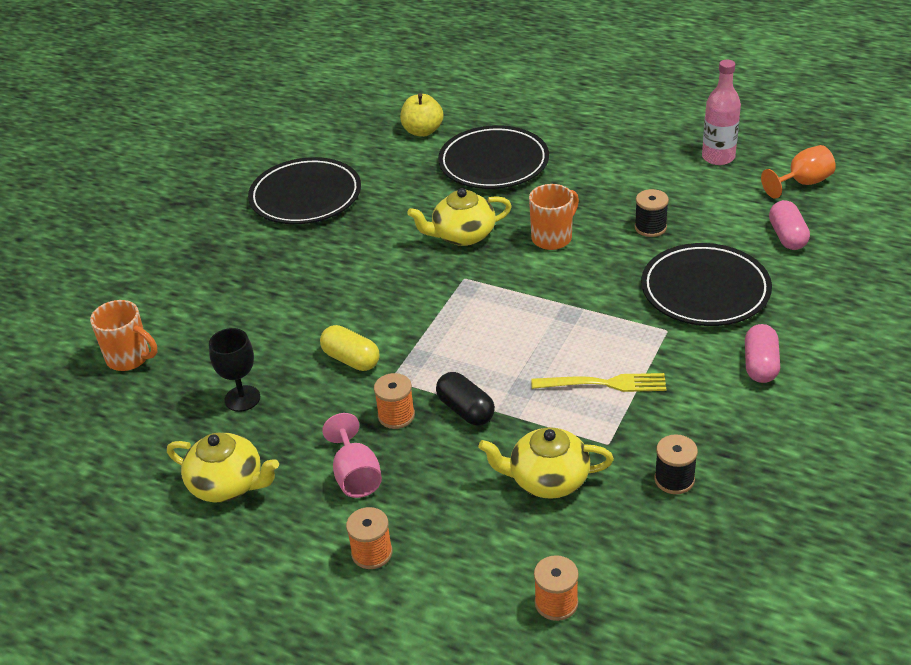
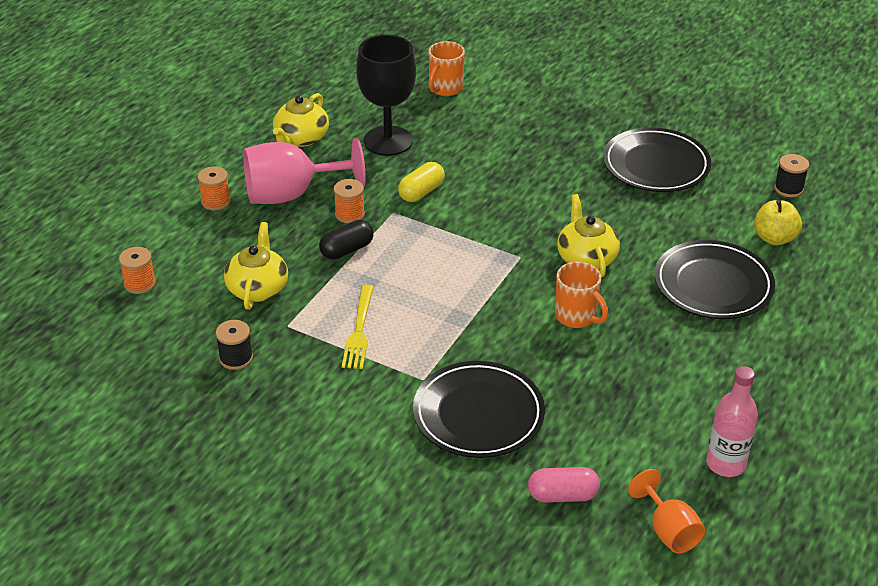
camera: 90 degrees right, 0 degrees up
(242, 398) = (388, 141): black goblet -> black goblet, size x1.78
(356, 476) = (291, 194): pink goblet -> pink goblet, size x1.78
(650, 227) = (588, 388): black spool -> black spool (788, 189)
(760, 365) = (360, 435): pink capsule -> none

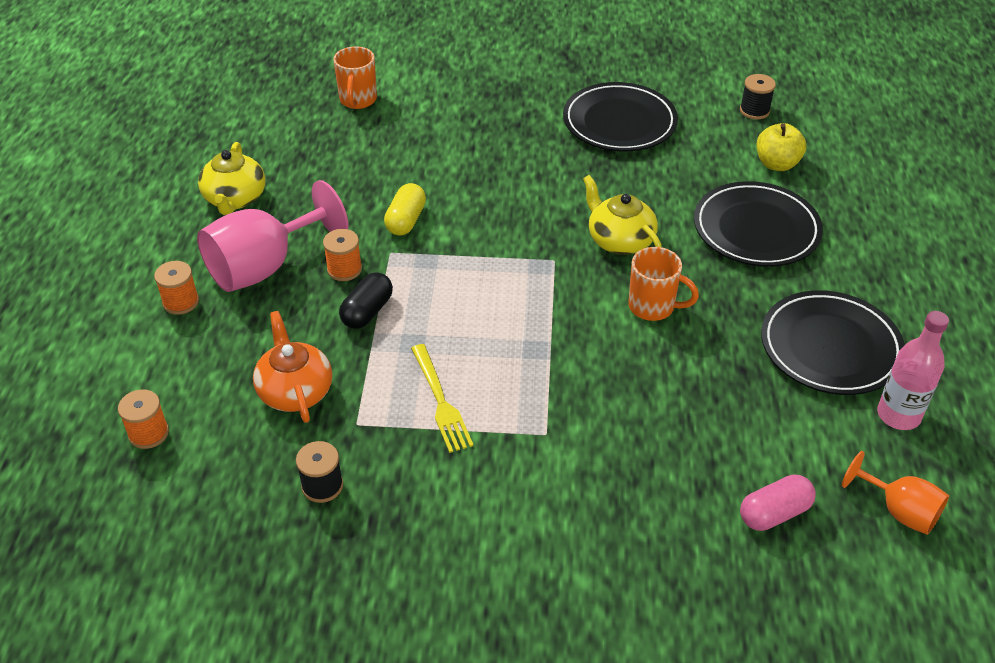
camera: 25 degrees left, 5 degrees up
(258, 288) = (295, 391): yellow teapot -> orange teapot
(388, 141) = (333, 174): black goblet -> none
(478, 414) = (629, 453): black plate -> black plate (830, 347)

